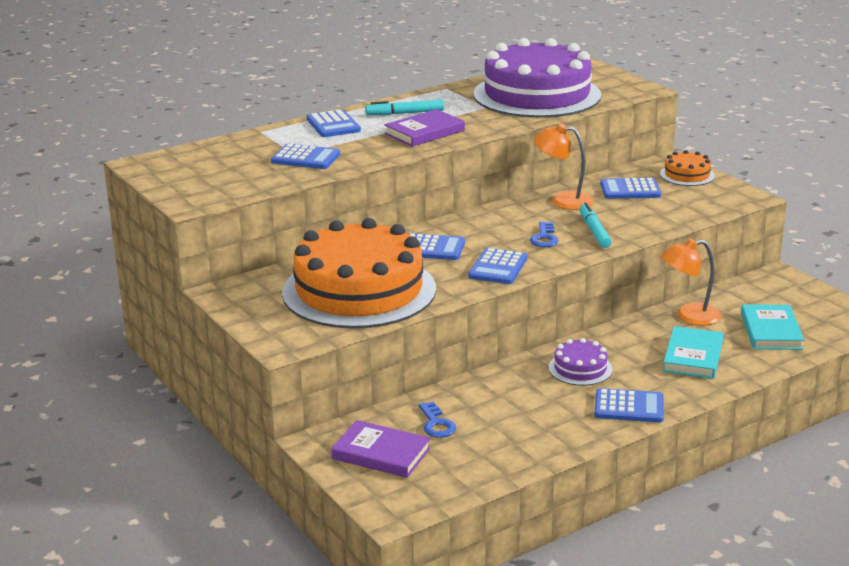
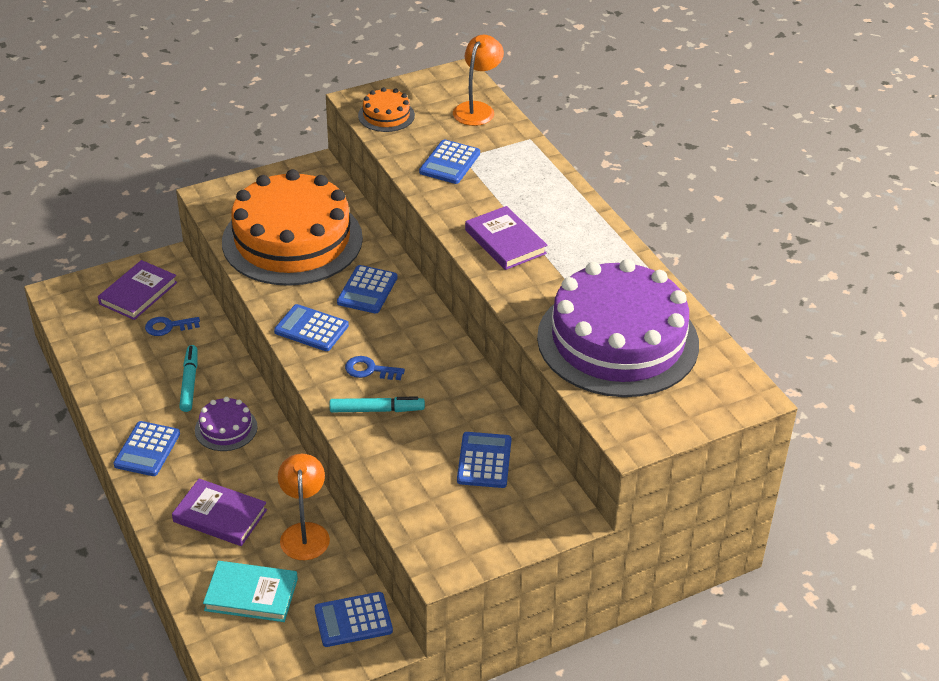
camera: 95 degrees right, 15 degrees up
(333, 125) = (539, 183): blue calculator -> blue calculator (353, 620)
(405, 113) = (567, 233): turquoise marker -> turquoise marker (189, 383)
(563, 200) = (465, 399): orange lamp -> orange lamp (477, 109)
(687, 175) = (521, 523): orange cake -> orange cake (386, 115)
(693, 357) = (220, 516): turquoise book -> purple book

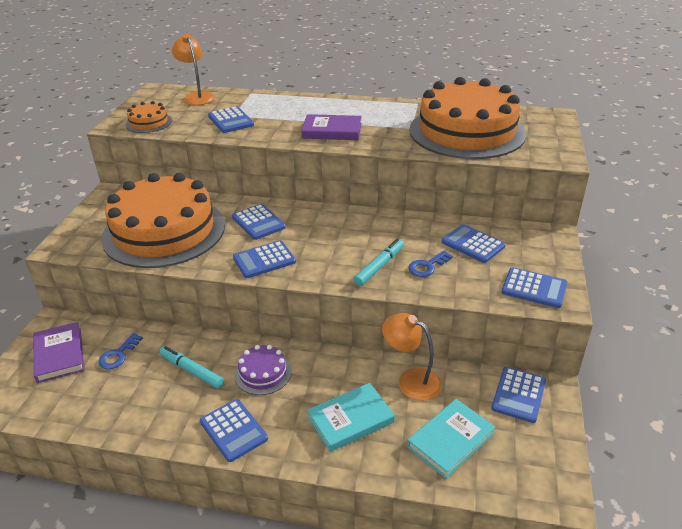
camera: 50 degrees left, 5 degrees down
(220, 516) = (350, 419): purple book -> turquoise book
(369, 370) = (336, 253): blue key -> blue key (427, 266)
(446, 538) = (534, 288): none -> blue calculator
(617, 340) = (467, 131): purple cake -> orange cake

